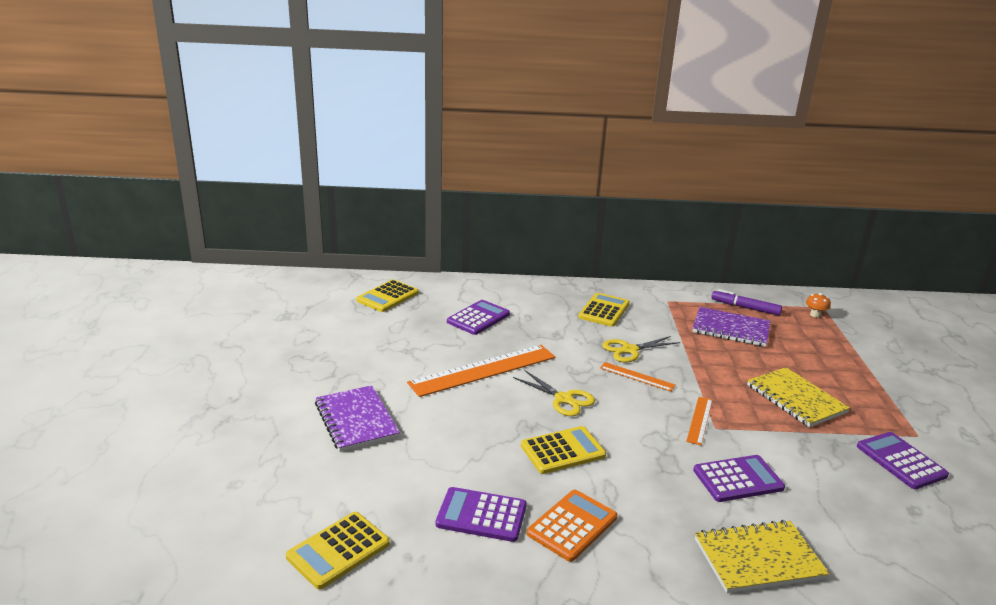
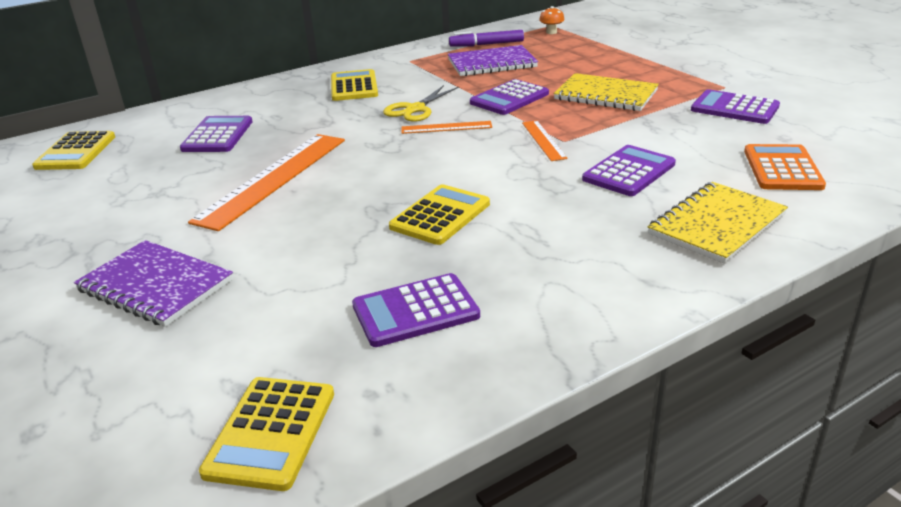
camera: 30 degrees left, 5 degrees up
(564, 399) = (392, 172): yellow scissors -> none
(572, 525) = (523, 276): orange calculator -> orange calculator (782, 169)
(711, 369) = (509, 98): none -> purple calculator

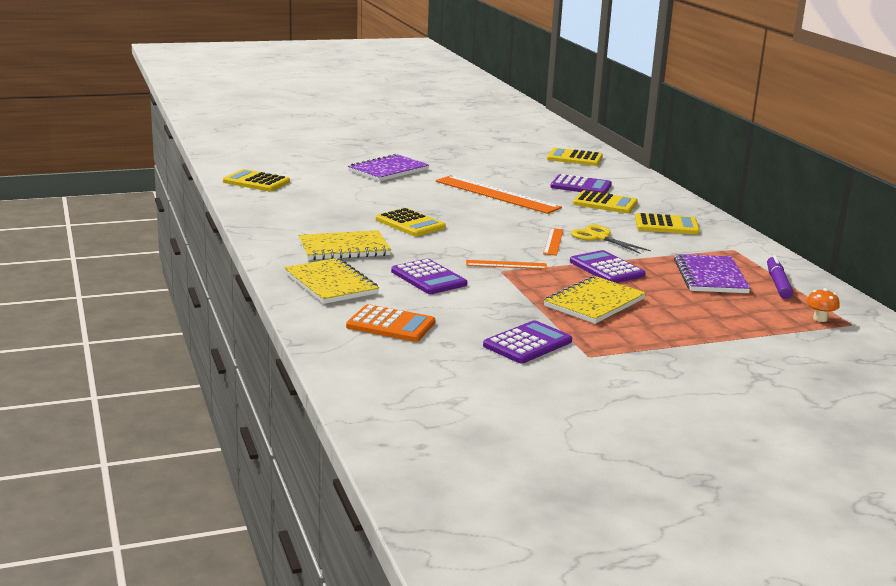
camera: 100 degrees right, 10 degrees down
(287, 117) = (605, 203): none -> yellow calculator
(415, 311) = (314, 208): purple calculator -> none
(582, 243) = (344, 248): none -> yellow notebook

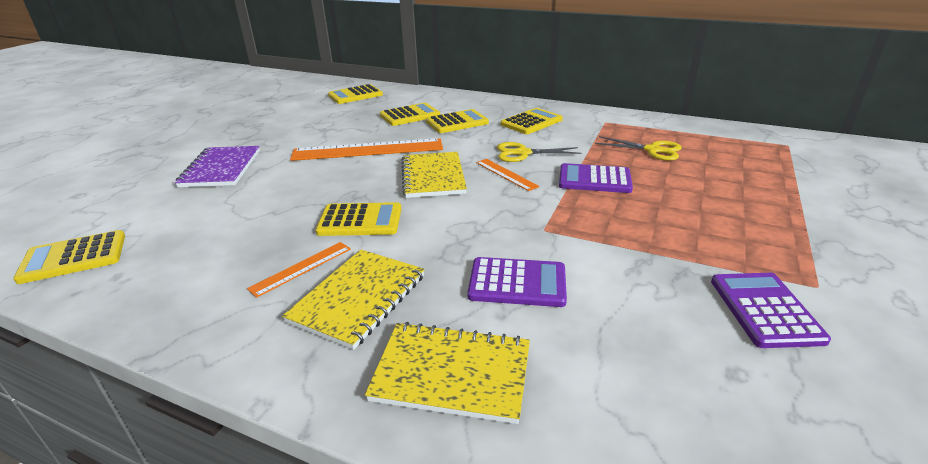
camera: 45 degrees left, 10 degrees up
(390, 325) = (642, 393): orange calculator -> none
(506, 265) = (533, 220): orange ruler -> orange ruler (301, 268)
(581, 186) = (410, 115): purple calculator -> yellow calculator
(594, 302) = (671, 220): yellow notebook -> yellow notebook (433, 177)
(710, 276) = (653, 150): purple notebook -> yellow scissors
(778, 283) = (688, 135): purple marker -> none
(820, 319) = (771, 150): orange mushroom -> none

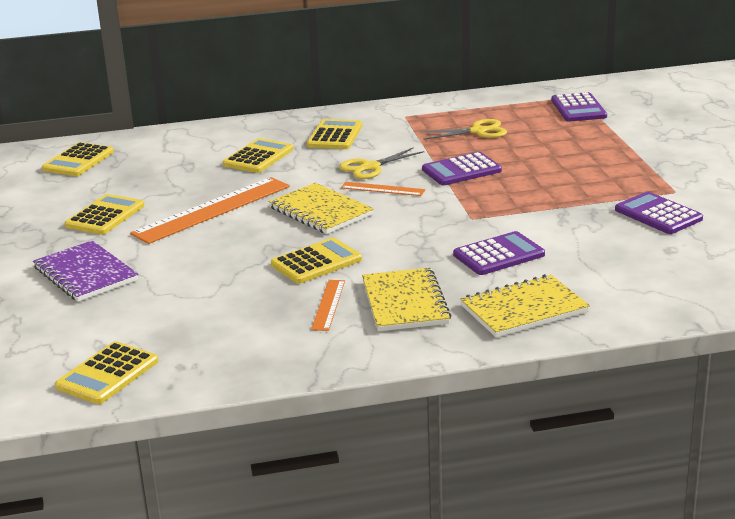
camera: 35 degrees left, 5 degrees down
(410, 115) = (192, 164): yellow calculator -> yellow calculator (105, 216)
(778, 156) = (578, 108): none -> purple calculator

